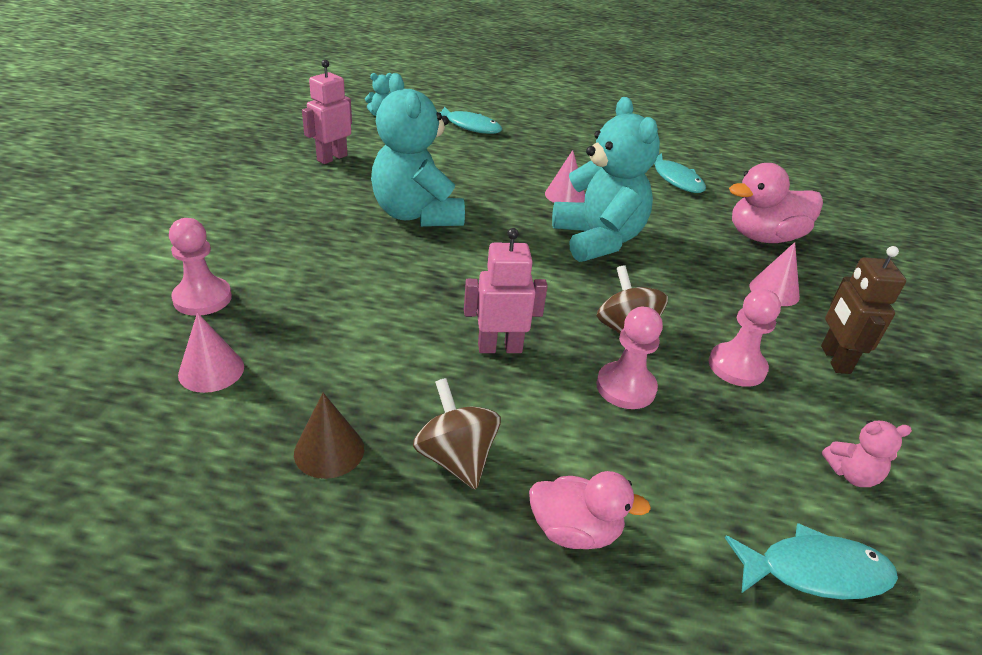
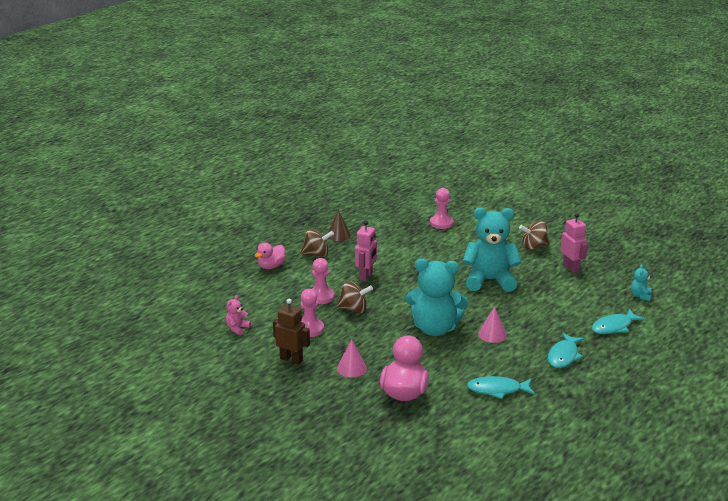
camera: 120 degrees right, 10 degrees down
(211, 370) = (394, 221): pink cone -> none
(273, 190) = (533, 247): none -> brown spinning top
(815, 571) = (216, 301): turquoise fish -> turquoise fish (563, 356)

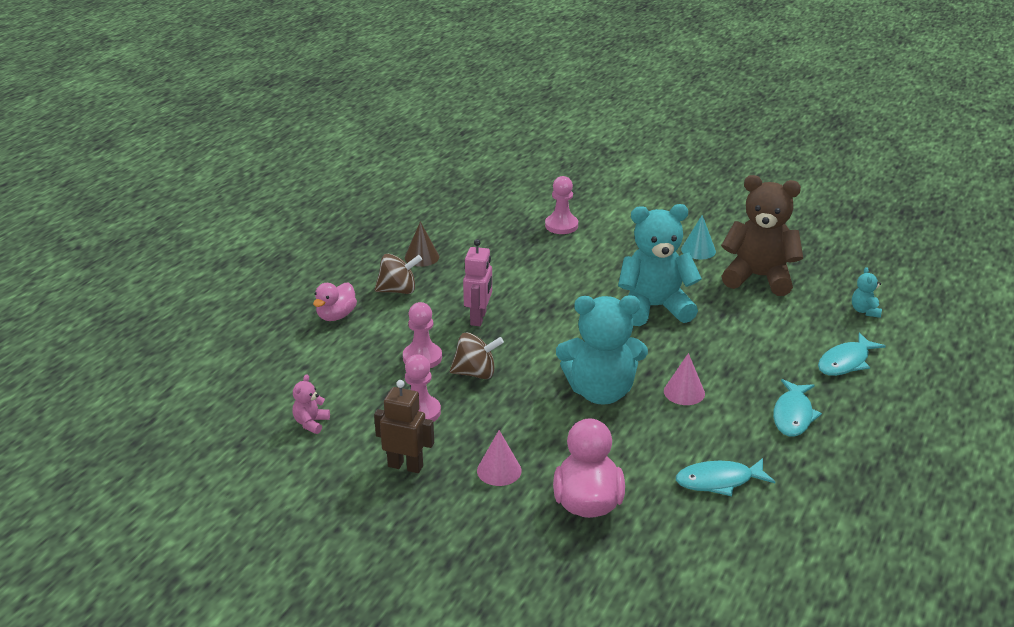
camera: 10 degrees left, 5 degrees up
(533, 247) = (698, 250): brown spinning top -> turquoise cone
(571, 268) = (759, 277): pink robot -> brown teddy bear

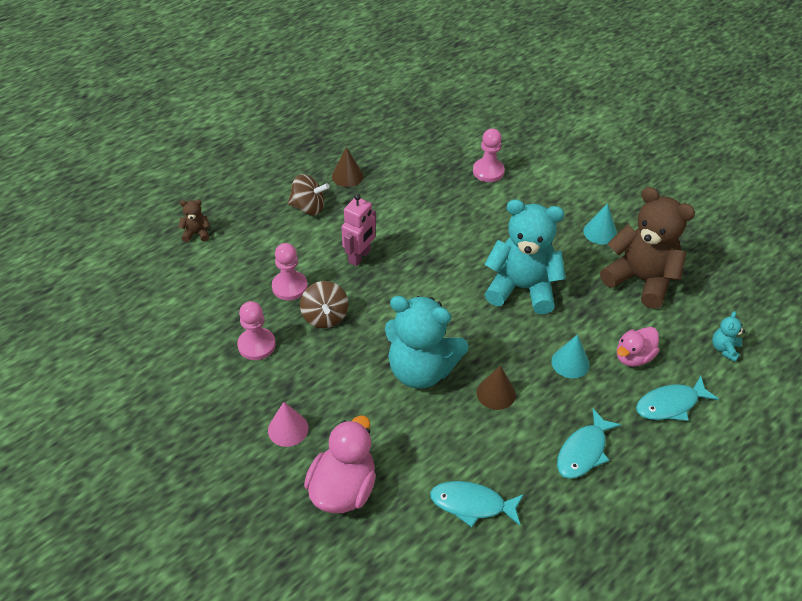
camera: 20 degrees right, 15 degrees up
(291, 336) = (196, 233): none -> brown teddy bear
(311, 423) = (165, 330): pink teddy bear -> none
(336, 316) = (243, 221): pink duck -> pink duck (633, 357)
(405, 466) = (215, 399): brown robot -> none
(475, 373) = (325, 317): brown spinning top -> brown spinning top turned 60 degrees clockwise
(684, 392) = (496, 393): pink cone -> brown cone
(737, 353) = (570, 363): none -> turquoise cone

